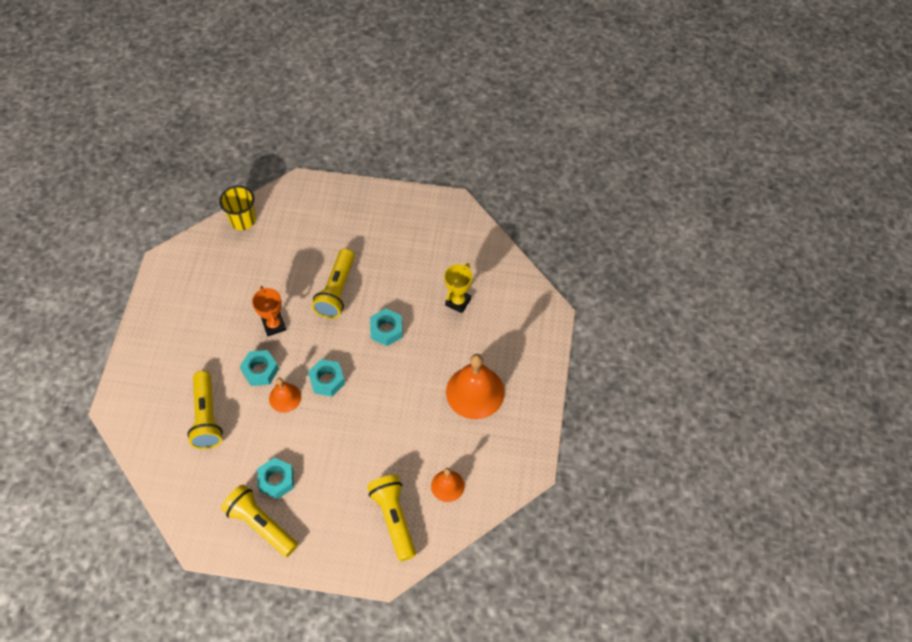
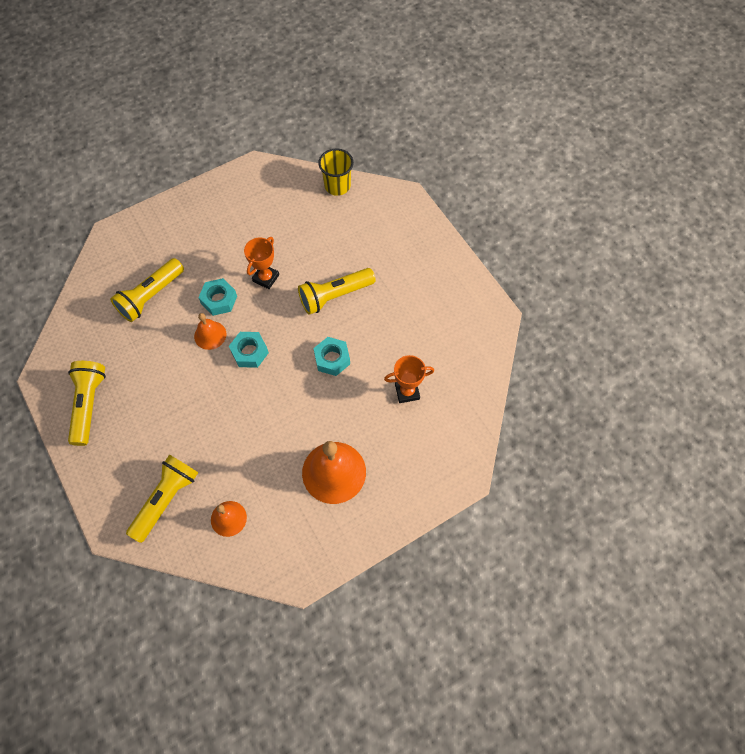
camera: 50 degrees right, 5 degrees up
(276, 480) = (135, 386): turquoise nut -> none
(458, 302) = (407, 392): yellow trophy -> orange trophy

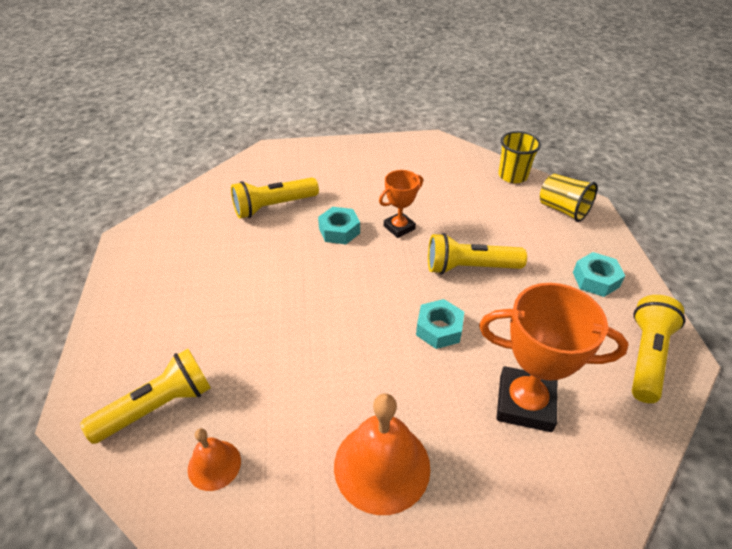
camera: 25 degrees right, 20 degrees down
(89, 404) = (149, 276): yellow flashlight -> yellow flashlight (646, 356)
(210, 335) = (312, 258): orange bell -> none
(249, 352) = (345, 288): turquoise nut -> turquoise nut (595, 279)
(387, 210) = (563, 210): none -> yellow cup
(407, 392) = (525, 403): orange trophy -> orange trophy, size x1.75

